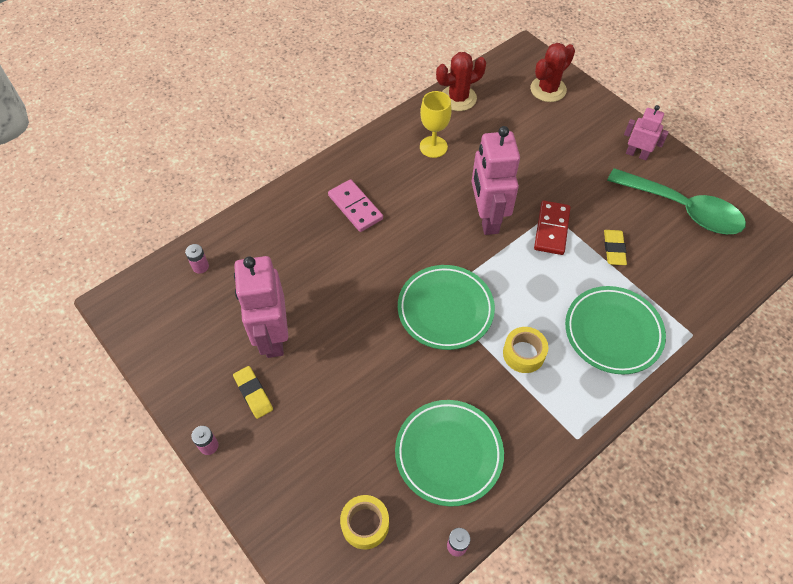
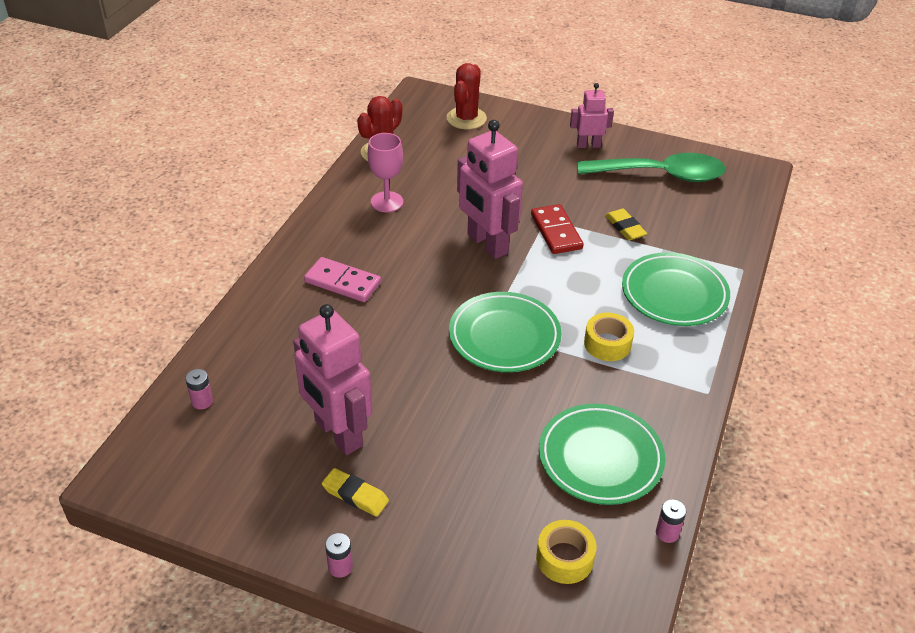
camera: 30 degrees left, 15 degrees down
(433, 147) = (387, 202): yellow goblet -> pink goblet

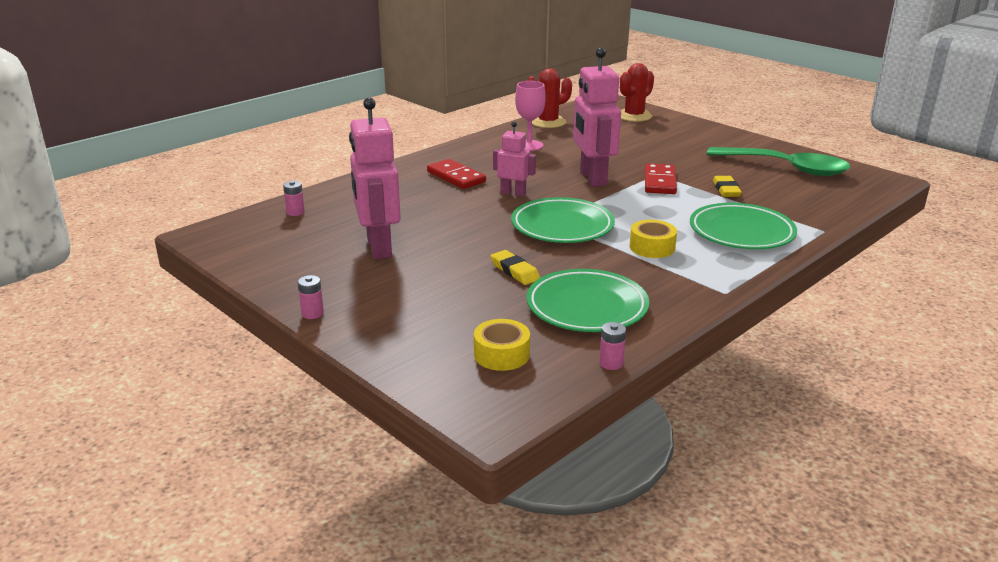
camera: 25 degrees right, 15 degrees down
(342, 282) = (456, 177): pink domino -> red domino
(355, 495) = (361, 280): yellow eraser -> yellow eraser (515, 271)
(588, 145) = (731, 143): pink robot -> pink robot (513, 193)

